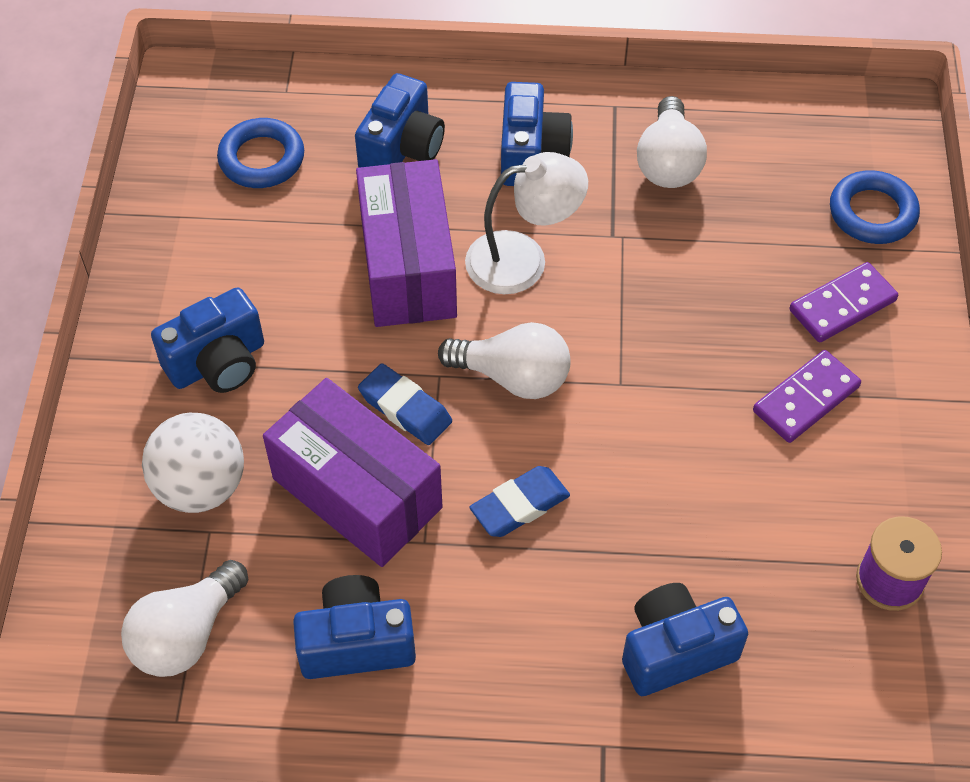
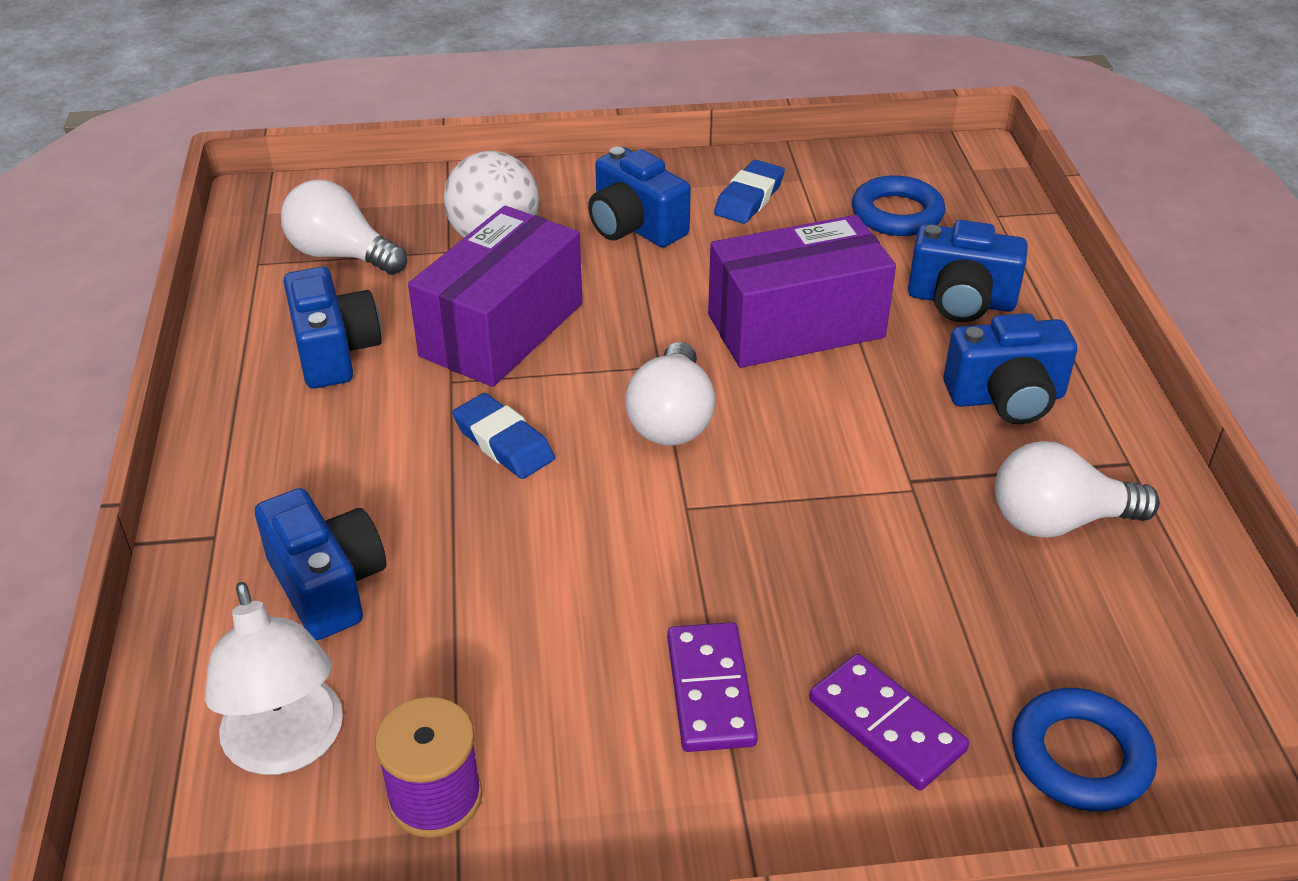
camera: 80 degrees right, 15 degrees down
(405, 408) = (610, 347): blue eraser -> blue eraser (749, 198)
(523, 259) = (841, 409): white lamp -> white lamp (288, 746)
(806, 399) = (710, 690): purple domino -> purple domino turned 45 degrees clockwise

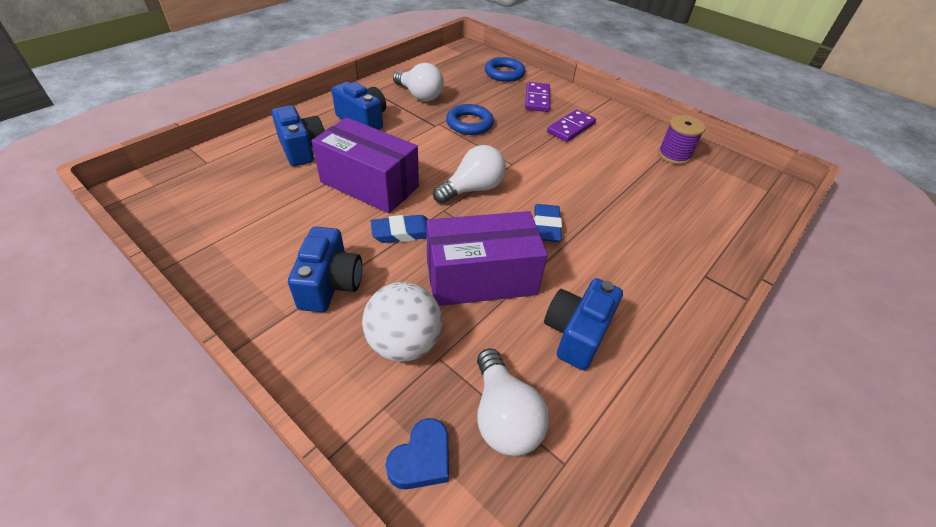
camera: 135 degrees left, 5 degrees up
(288, 746) = (713, 190): white lamp -> none
(328, 585) = (667, 224): blue camera -> none
(378, 200) = (421, 459): none -> blue heart
(749, 198) = (255, 253): blue eraser -> blue eraser (402, 232)
(897, 214) = (230, 192): blue ring -> blue ring (469, 123)

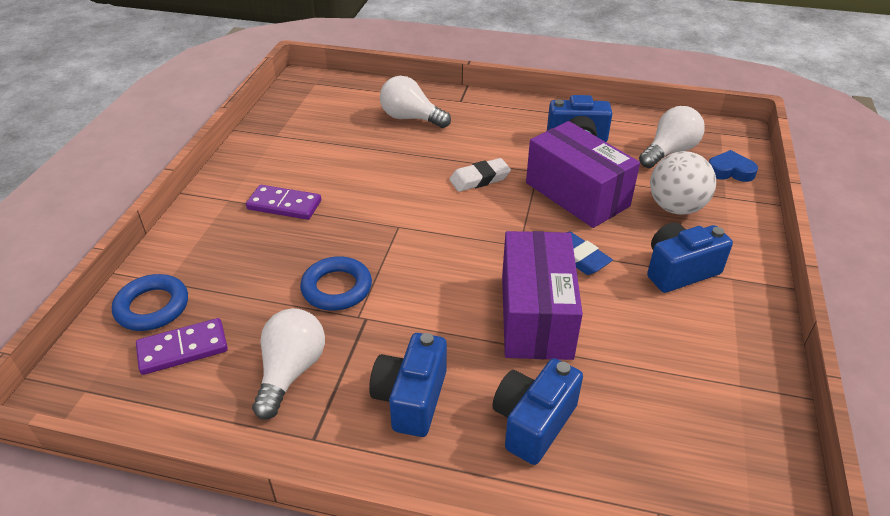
camera: 115 degrees left, 5 degrees down
(473, 189) = (469, 238): white light bulb -> white light bulb (411, 118)
(537, 99) = (224, 250): purple domino -> purple domino (183, 349)
(546, 226) = (479, 179): blue eraser -> white eraser
(674, 155) = (292, 132): purple spool -> none

